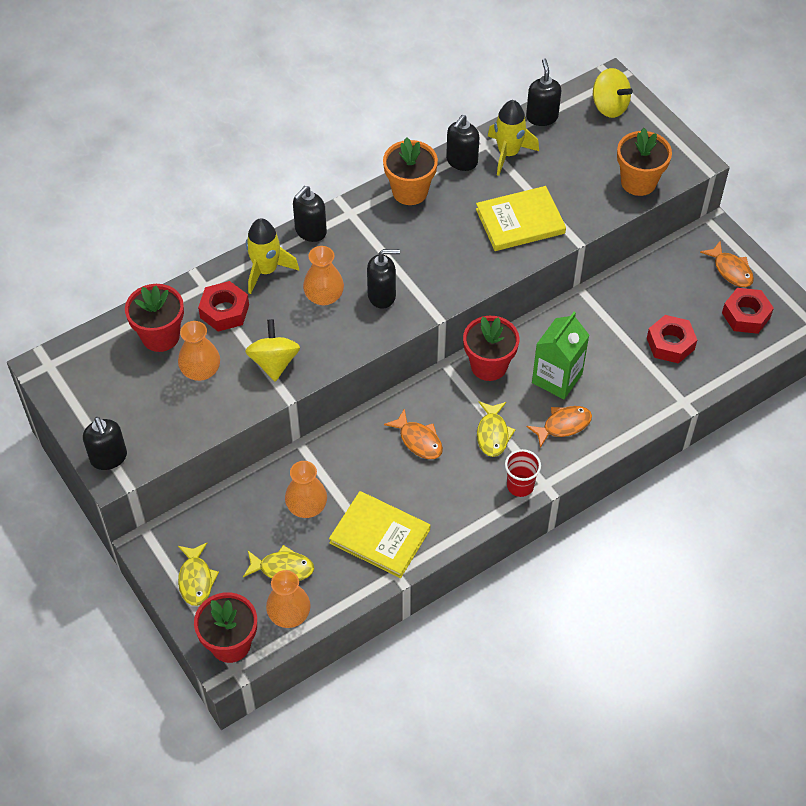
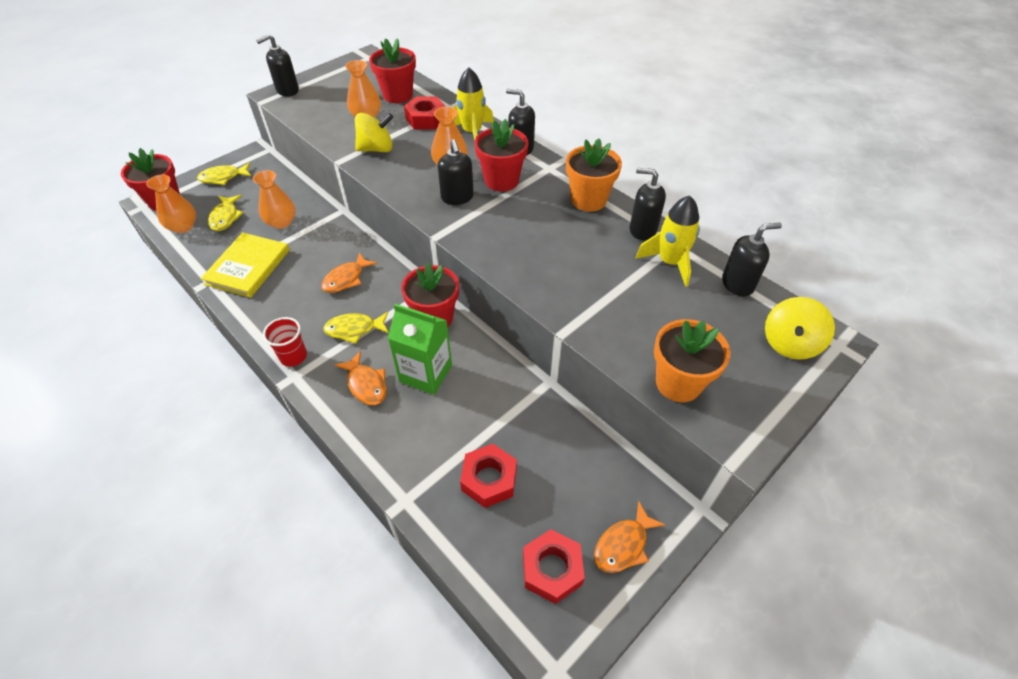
camera: 80 degrees right, 5 degrees down
(362, 255) = (501, 180): none -> red flower pot
(520, 221) = (577, 281): yellow book -> none

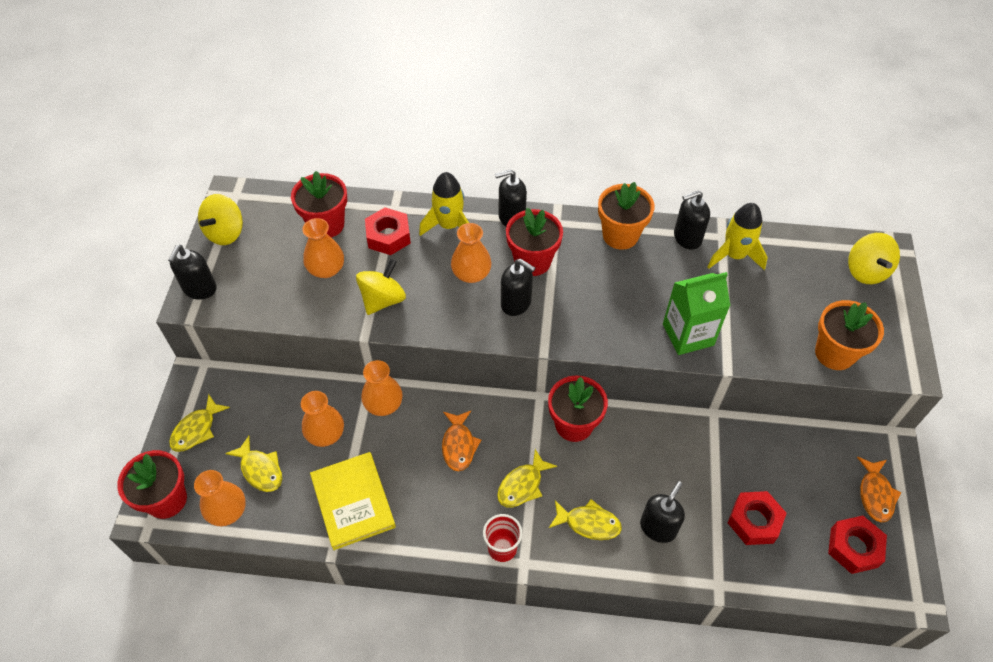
camera: 40 degrees left, 5 degrees up
(333, 227) = (383, 404): none -> orange vase
(338, 72) = (225, 232): none -> yellow spinning top
(366, 384) = (588, 523): orange fish -> yellow fish
(425, 373) = (621, 477): green carton -> green carton (688, 334)
(737, 284) = (793, 243): black soap dispenser -> black soap dispenser (658, 527)

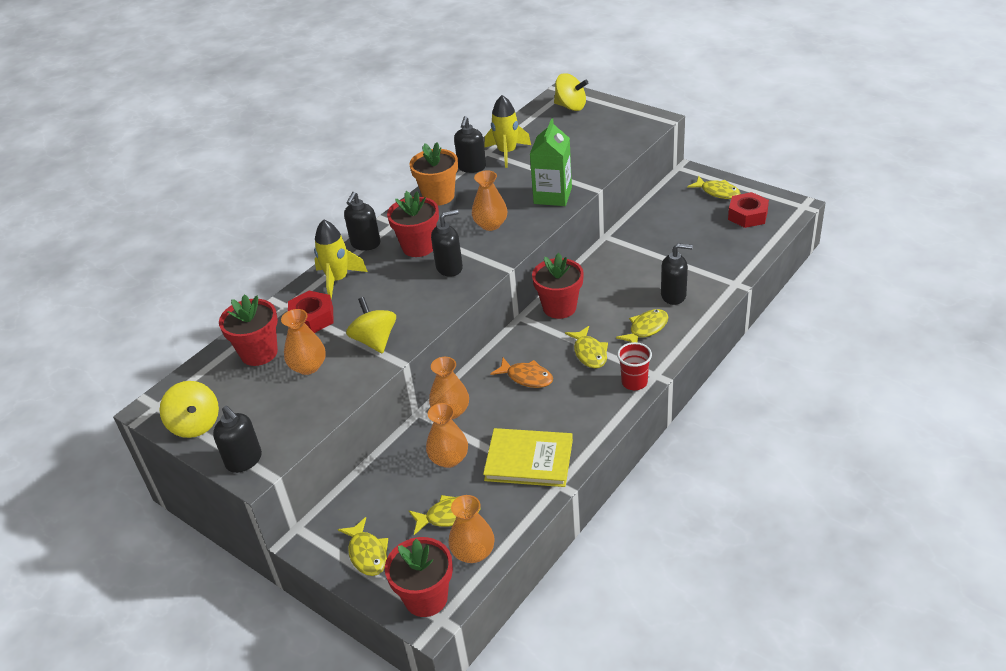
camera: 55 degrees left, 15 degrees down
(471, 274) = (398, 282): orange vase -> orange vase (490, 224)
(658, 527) = (674, 295): black soap dispenser -> black soap dispenser turned 120 degrees clockwise
(754, 521) = (700, 250): red nut -> none
(834, 353) = (621, 142): orange flower pot -> none
(875, 494) = (717, 192): orange fish -> yellow fish

